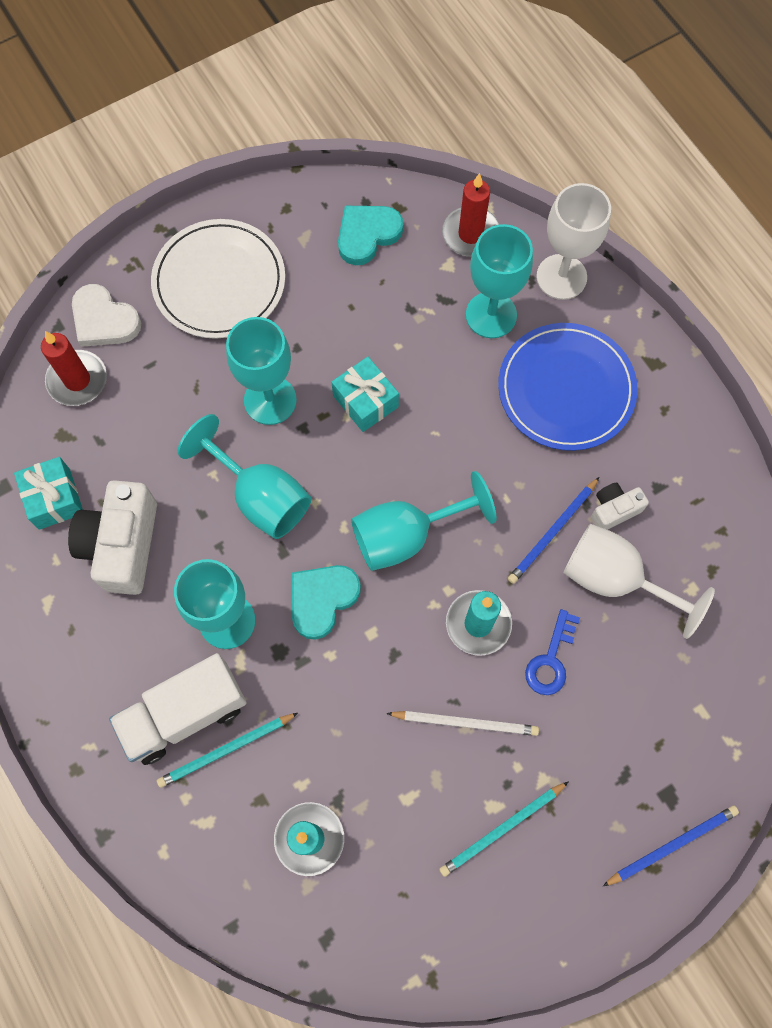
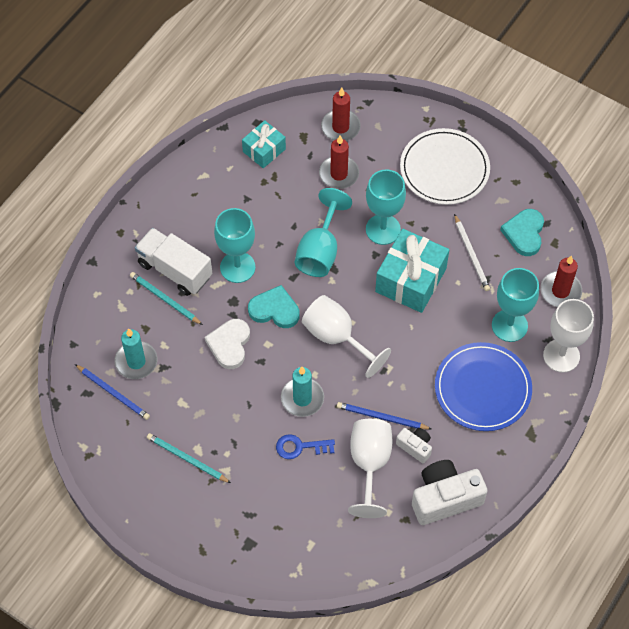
camera: 65 degrees right, 10 degrees down
(104, 320) = (385, 122): white heart -> white heart (229, 344)
(122, 545) = (254, 195): white camera -> white camera (445, 498)
(151, 416) = (339, 174): none -> red candle
(365, 401) = (410, 280): turquoise gift -> turquoise gift, size x1.70
(367, 235) = (524, 233): turquoise heart -> turquoise heart turned 105 degrees counterclockwise
(406, 535) = (337, 337): turquoise goblet -> white goblet
(465, 723) = (239, 415): white pencil -> white pencil (471, 254)
(672, 845) = (221, 556): blue pencil -> blue pencil (113, 393)

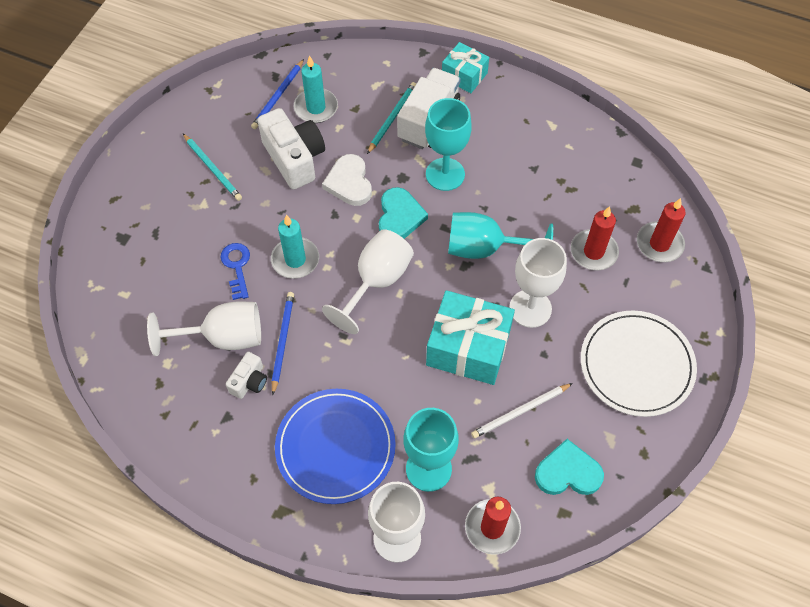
camera: 80 degrees right, 0 degrees up
(187, 459) = (212, 169): turquoise pencil -> turquoise pencil turned 120 degrees clockwise
(229, 344) = (349, 183): white heart -> white heart turned 105 degrees counterclockwise
(264, 150) = (602, 174): turquoise gift -> turquoise gift (464, 75)
(383, 229) = (530, 308): turquoise goblet -> white goblet
(445, 498) = (187, 422): white camera -> white camera (294, 158)

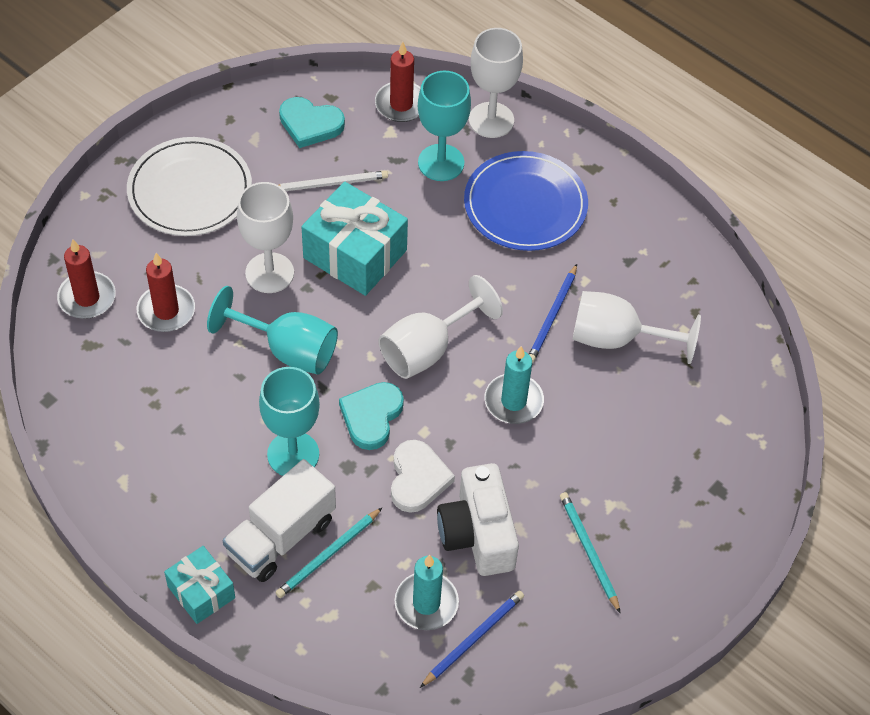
camera: 165 degrees left, 5 degrees down
(237, 267) = (585, 412): blue key -> none
(249, 381) = (598, 287): white camera -> none

